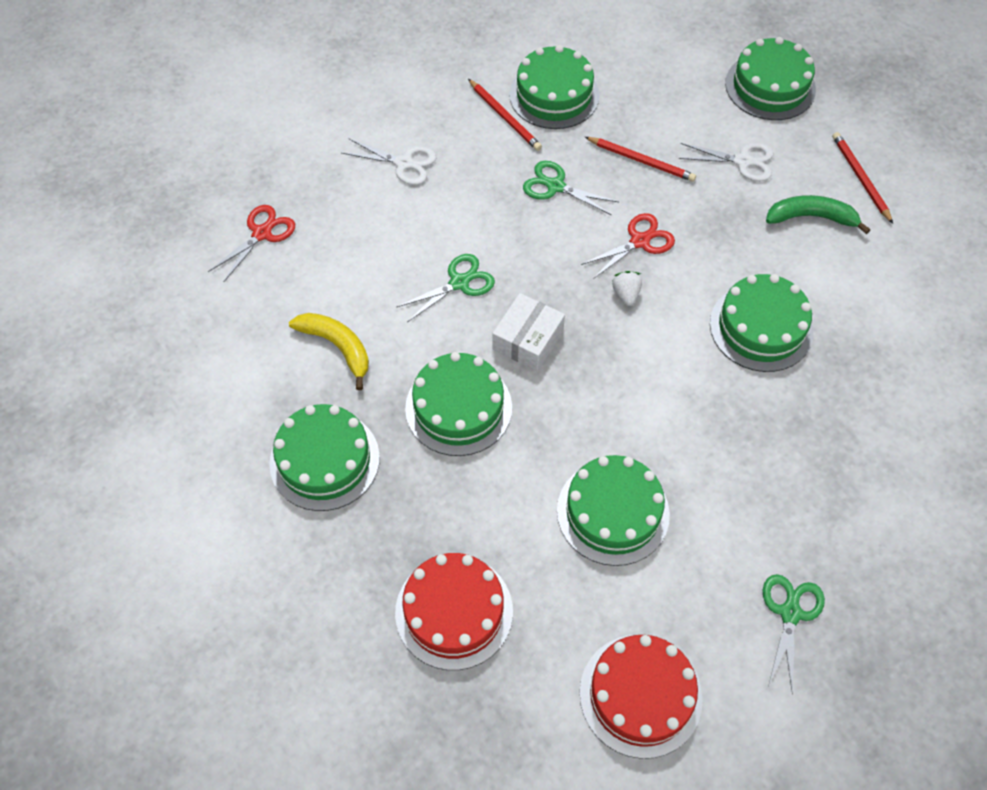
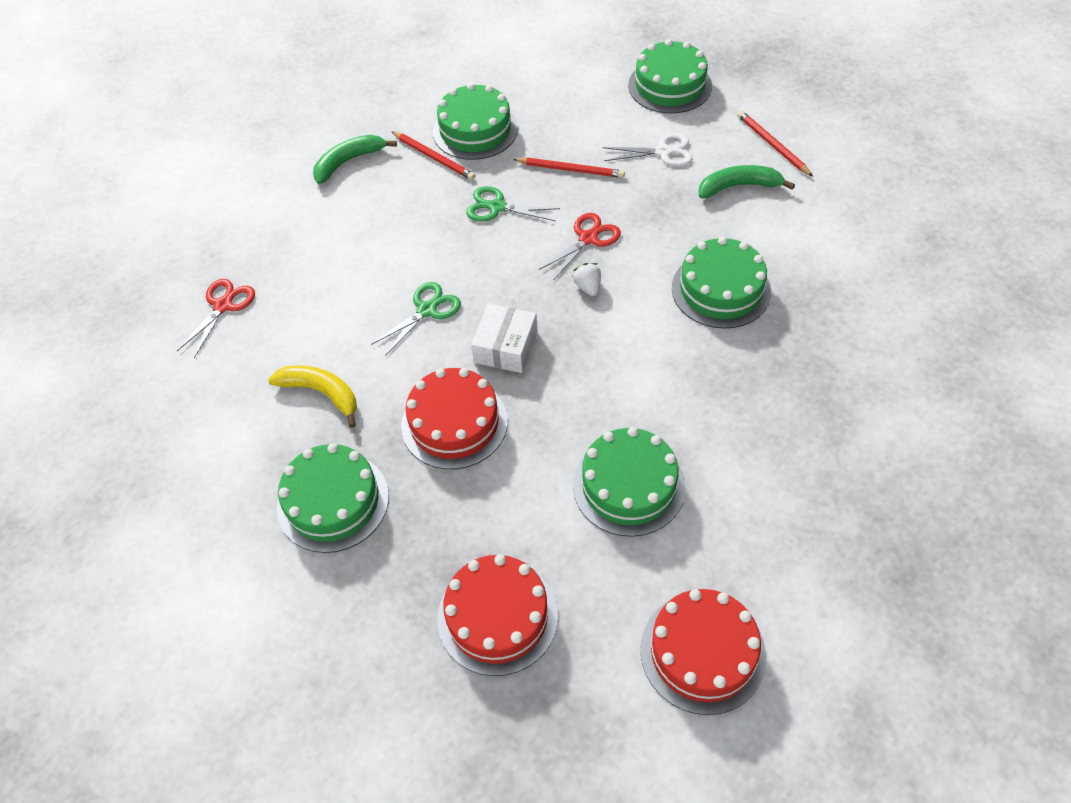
camera: 10 degrees left, 5 degrees down
(404, 163) = (348, 216): white scissors -> none
(417, 103) = (348, 162): none -> green banana
(458, 408) = (454, 423): green cake -> red cake
(790, 613) = (823, 539): green scissors -> none

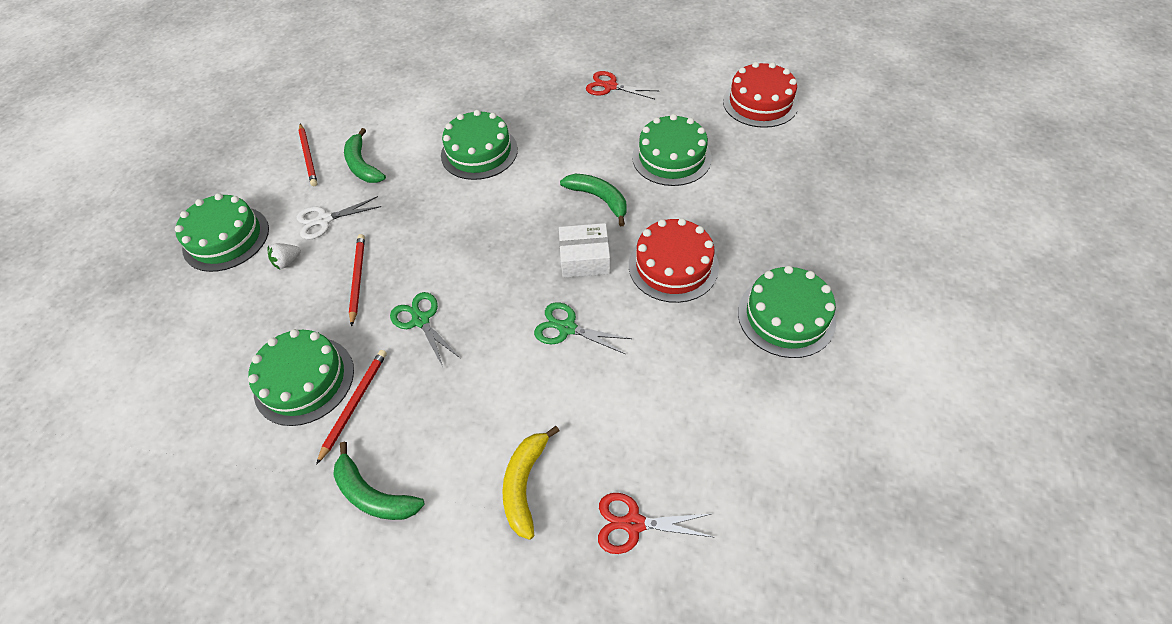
camera: 110 degrees left, 0 degrees up
(321, 393) = (693, 372): yellow banana -> yellow banana (525, 484)
(497, 207) = (420, 320): green scissors -> green scissors turned 150 degrees clockwise
(497, 616) = (803, 191): red cake -> none
(588, 238) = (445, 241): red scissors -> red scissors (610, 86)
(588, 287) = (501, 226): white strawberry -> white strawberry (288, 262)
(589, 384) = (599, 199): none -> green banana
(663, 152) = (324, 220): white scissors -> white scissors turned 90 degrees counterclockwise
(772, 145) = (308, 156): red pencil -> red pencil turned 60 degrees counterclockwise

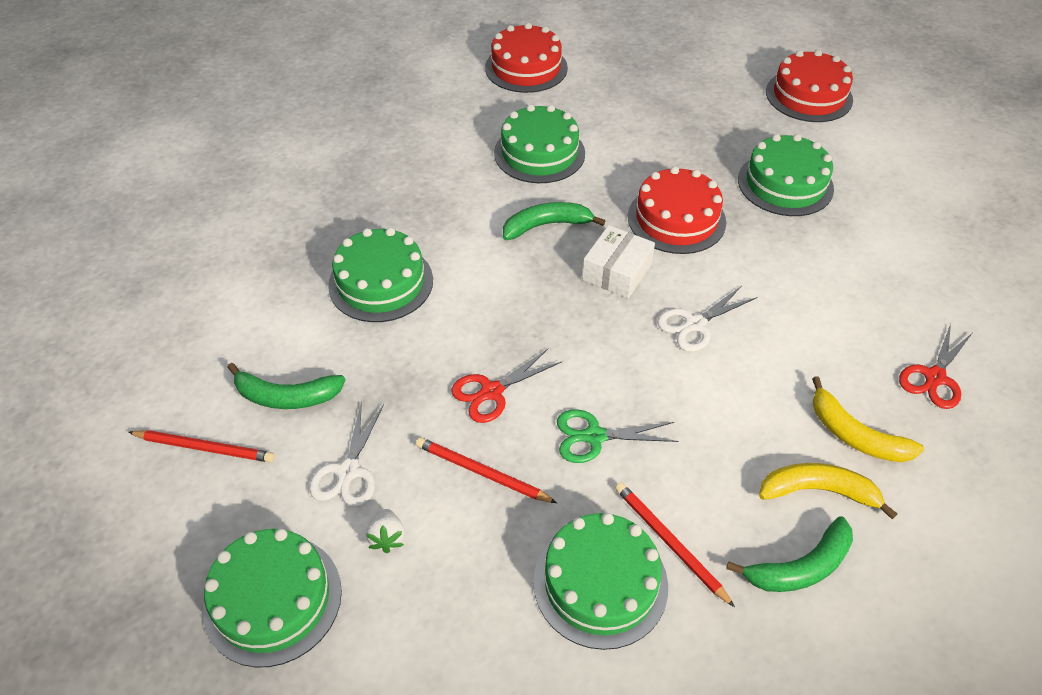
camera: 60 degrees left, 5 degrees down
(451, 479) = (818, 491): none -> yellow banana
(567, 328) = (694, 324): green scissors -> white scissors
(610, 86) = (391, 142): red scissors -> red scissors (491, 392)
(932, 282) = (808, 96): none -> red cake

